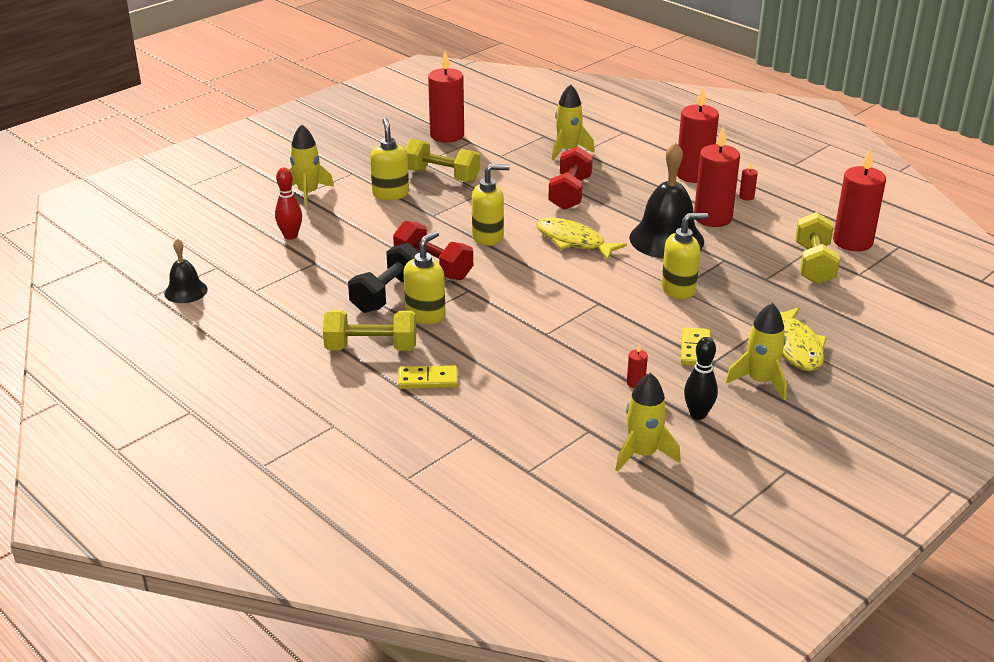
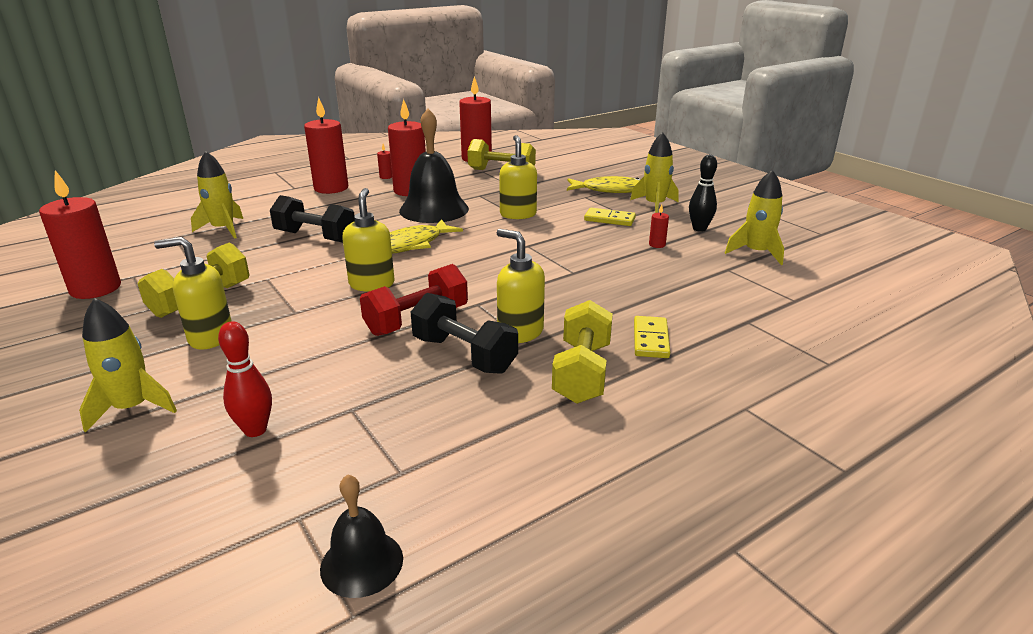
camera: 80 degrees left, 5 degrees down
(570, 193) = (315, 237): red dumbbell -> black dumbbell

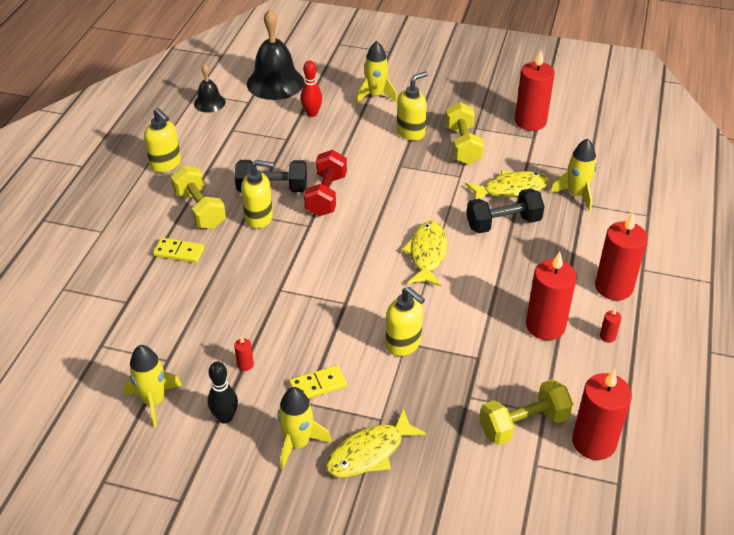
camera: 140 degrees right, 15 degrees up
(254, 252) = (511, 189): none -> yellow fish
(372, 284) = (393, 205): yellow soap dispenser -> yellow soap dispenser (166, 164)
(434, 209) = (480, 308): black bell -> black bell (275, 83)
(651, 340) = (179, 252): yellow domino -> yellow domino turned 45 degrees counterclockwise

